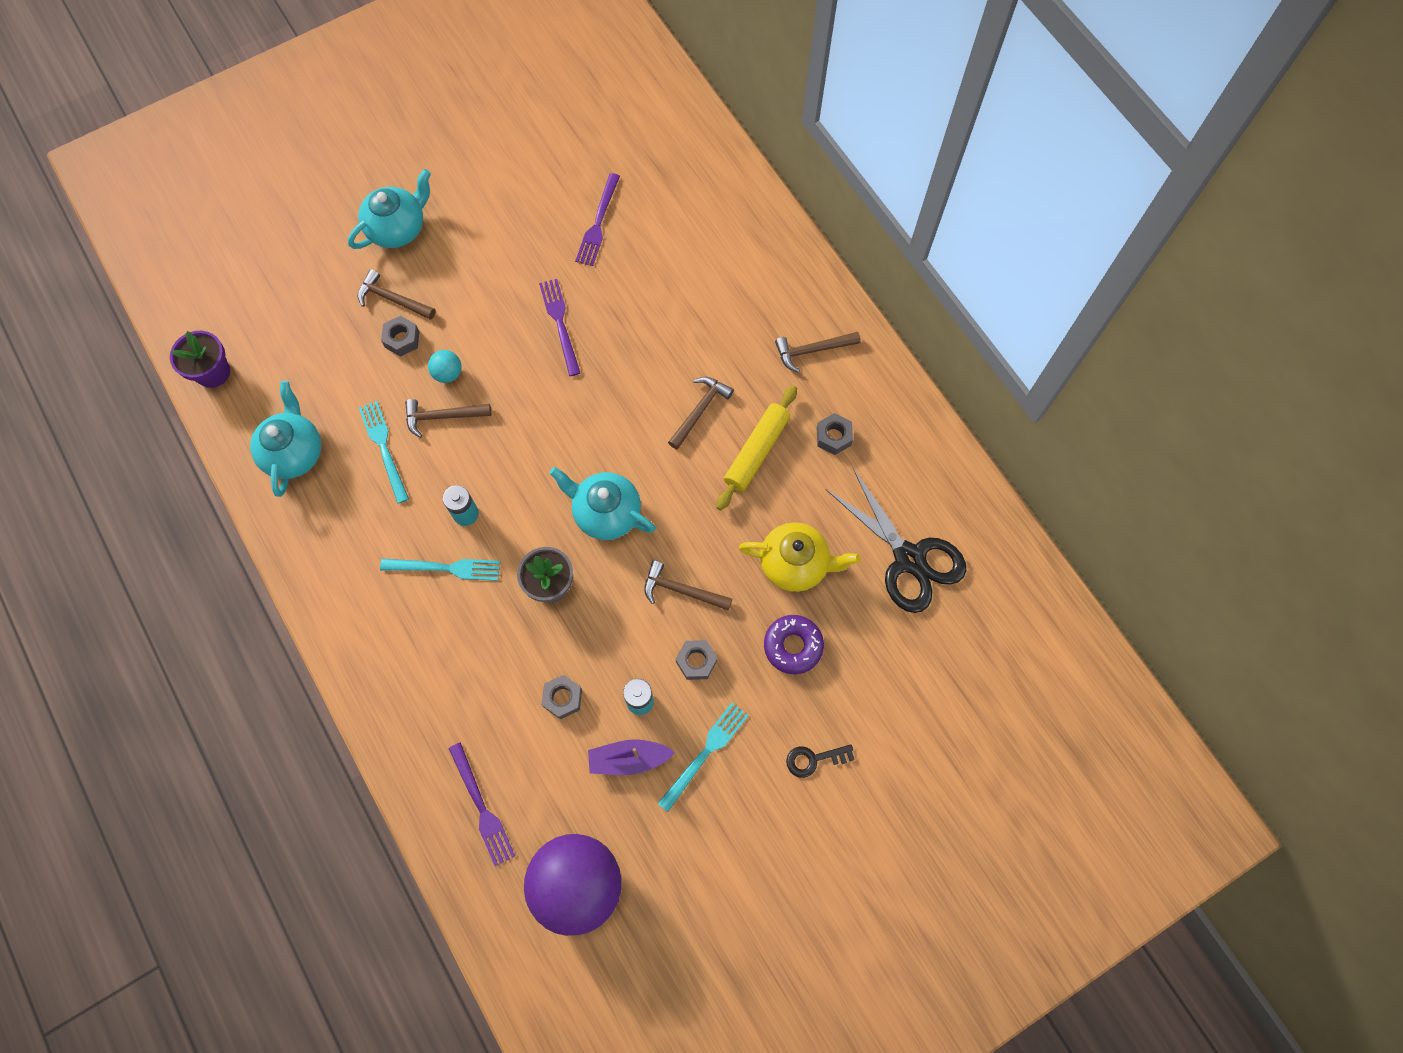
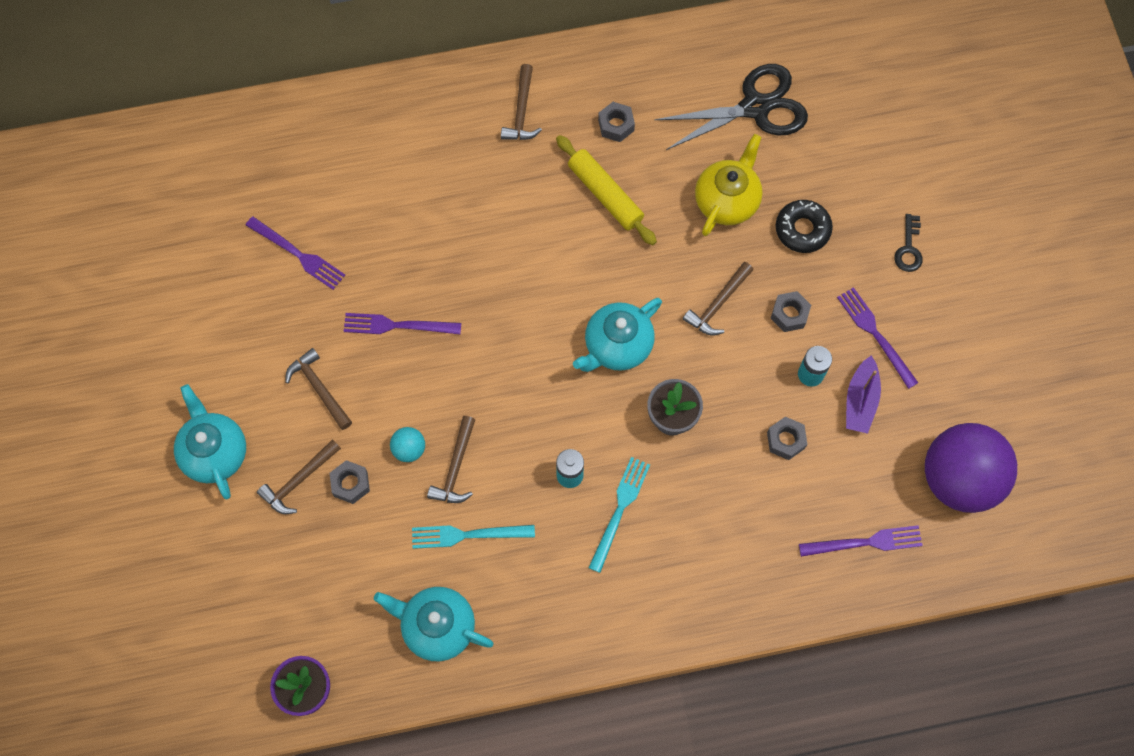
camera: 70 degrees left, 0 degrees up
(699, 410) = (544, 229): brown hammer -> brown hammer (319, 388)
(705, 753) = (875, 334): turquoise fork -> purple fork
(793, 646) = (802, 229): purple donut -> black donut

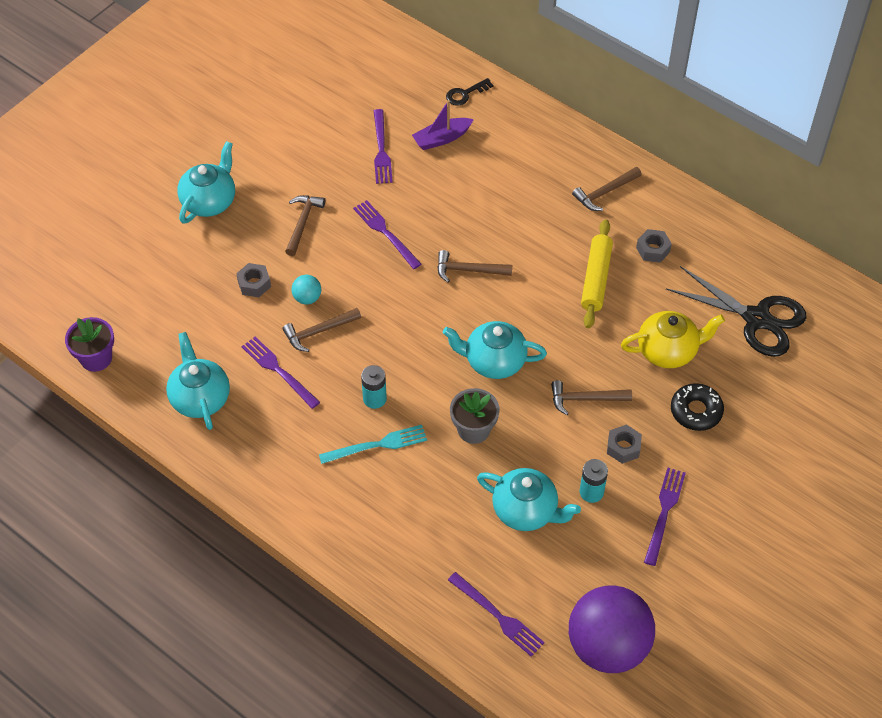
camera: 50 degrees right, 15 degrees down
(299, 481) = (231, 256): brown hammer -> brown hammer (468, 270)
(467, 535) = (278, 370): turquoise fork -> purple fork
(785, 440) = (526, 511): grey nut -> turquoise teapot
(860, 401) = (603, 538): purple boat -> purple boat (441, 139)
(908, 248) = (754, 488): black key -> black key (465, 94)

